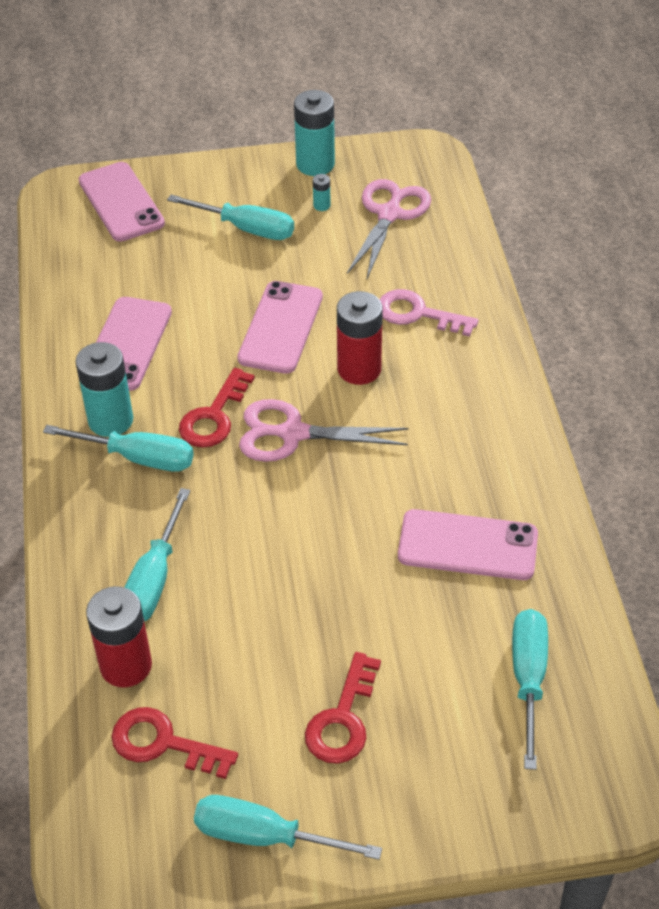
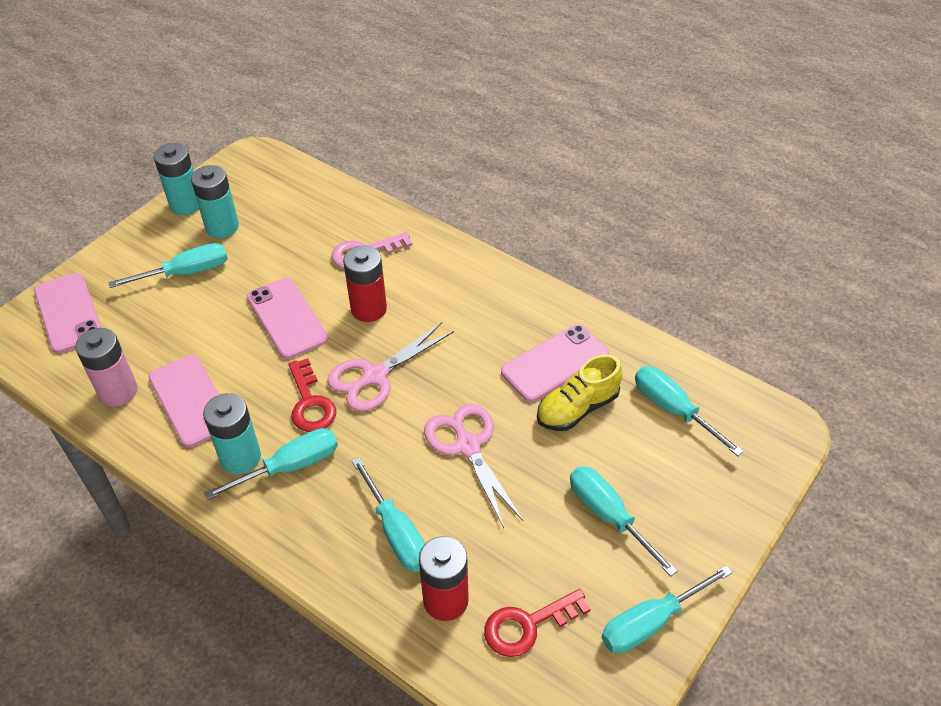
camera: 45 degrees left, 0 degrees up
(85, 296) = (118, 392): none -> pink battery
(121, 202) = (68, 313): pink phone -> pink phone turned 45 degrees clockwise
(321, 205) = (222, 227): turquoise battery -> turquoise battery, size x2.31
(343, 719) = (609, 516): red key -> turquoise screwdriver
(389, 214) = (274, 206): pink scissors -> pink scissors (468, 446)
(436, 603) = (577, 408): none -> yellow shoe

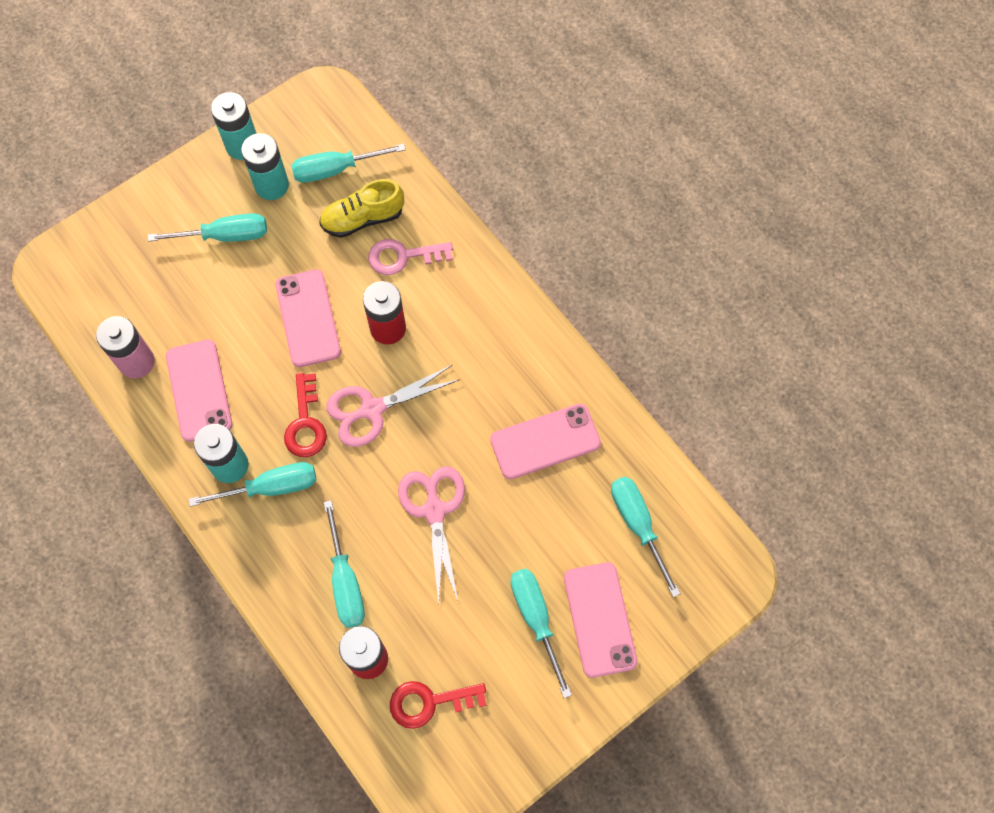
camera: 15 degrees right, 20 degrees up
(68, 313) = (107, 256): pink phone -> pink phone (599, 619)
(577, 408) = (548, 498): yellow shoe -> yellow shoe (363, 219)
(651, 622) = (534, 730): turquoise screwdriver -> turquoise screwdriver (336, 169)

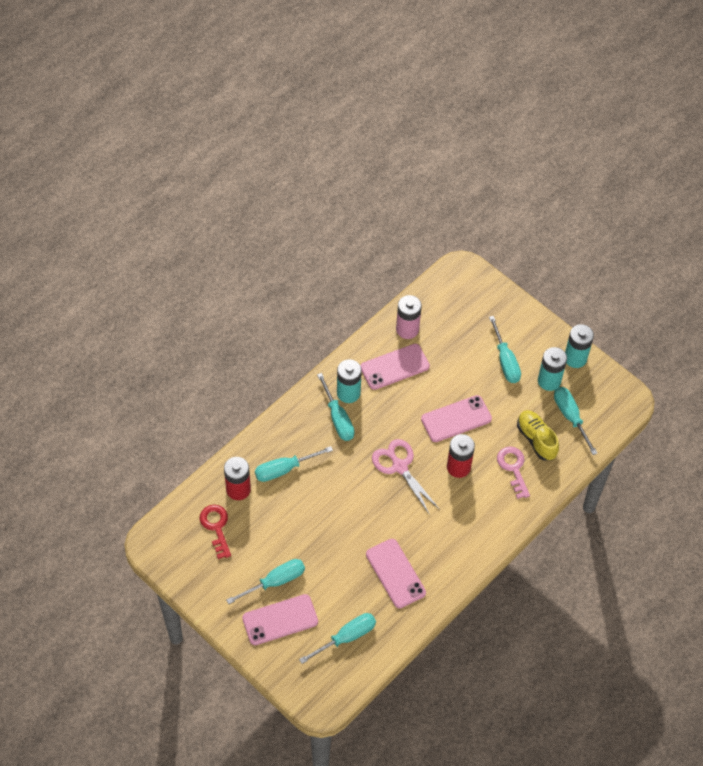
camera: 80 degrees right, 10 degrees down
(305, 423) = (383, 430): red key -> none
(434, 511) = (337, 513): pink scissors -> none

